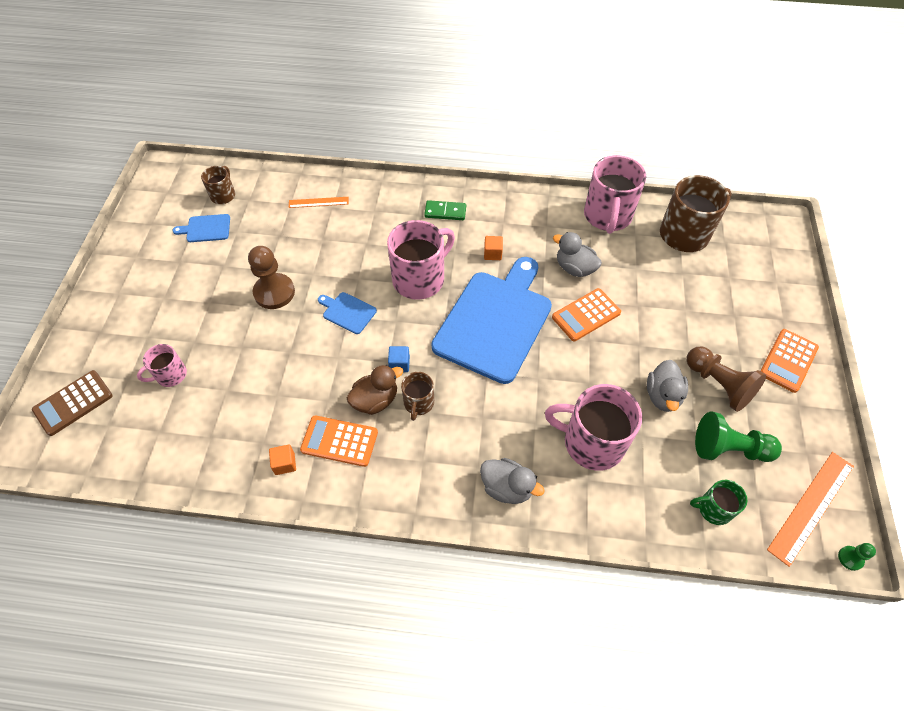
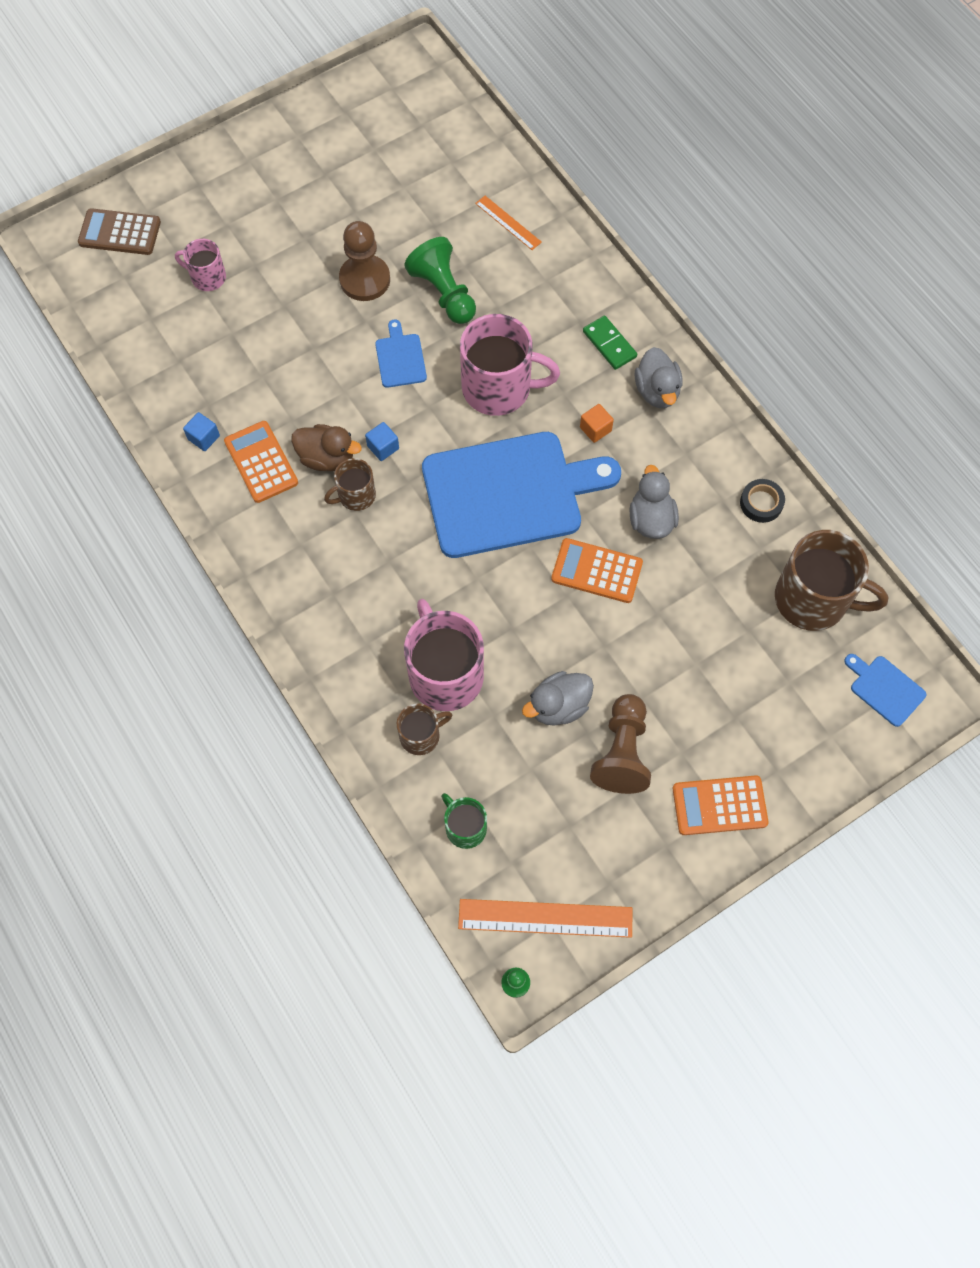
camera: 50 degrees right, 10 degrees up
(206, 228) = (382, 159): blue cutting board -> blue cutting board (885, 689)
(223, 195) = (435, 136): brown mug -> brown mug (421, 735)
(285, 463) = (204, 438): orange cube -> blue cube
(507, 488) = (333, 632): grey duck -> grey duck (657, 391)
(607, 216) = (761, 503): pink mug -> black tape
(729, 449) = (548, 805): green pawn -> green pawn (444, 293)

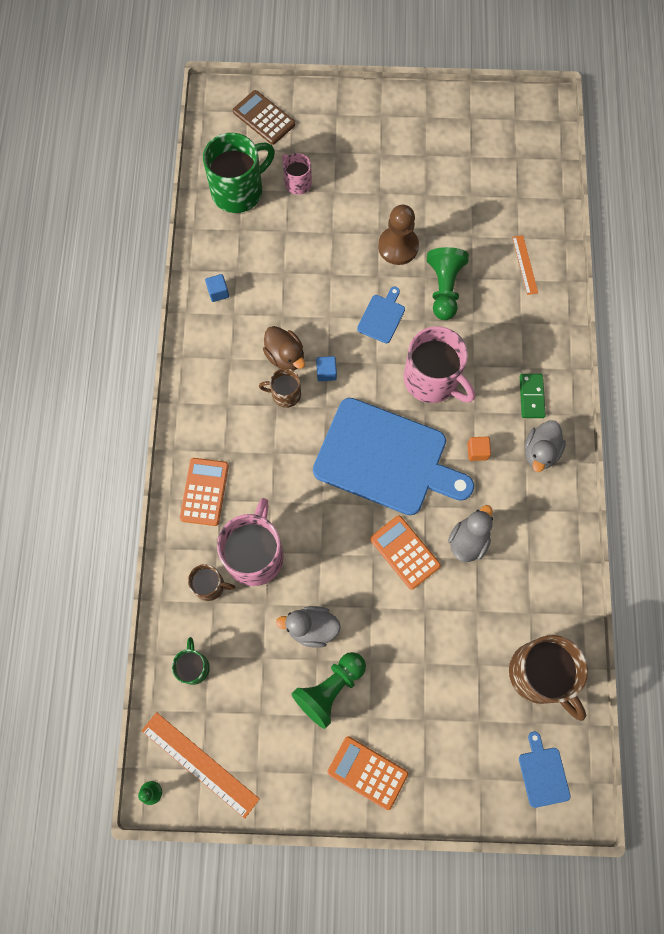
camera: 35 degrees right, 5 degrees up
(148, 322) = (238, 190): none -> green mug
(261, 462) = (242, 332): orange calculator -> orange calculator (204, 492)
(622, 752) = (330, 689): brown pawn -> green pawn
(761, 503) = (554, 581): black tape -> none

